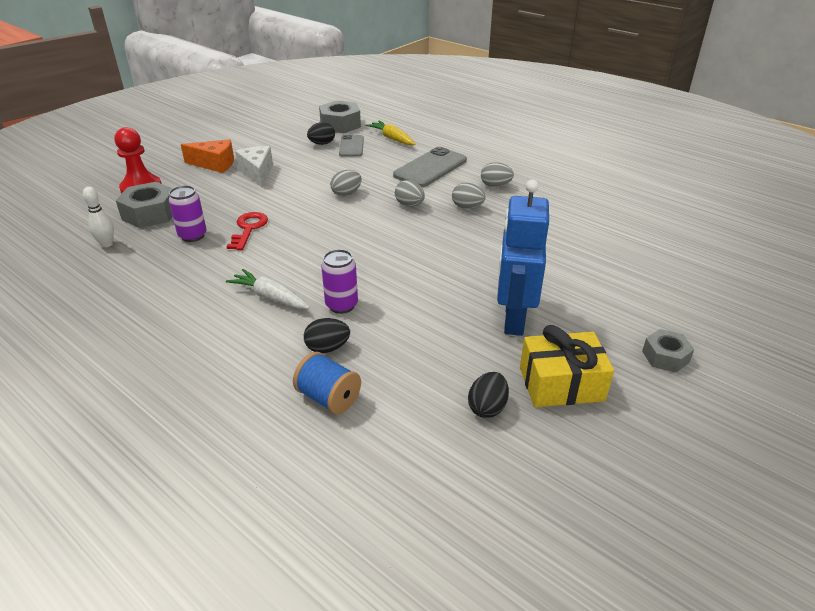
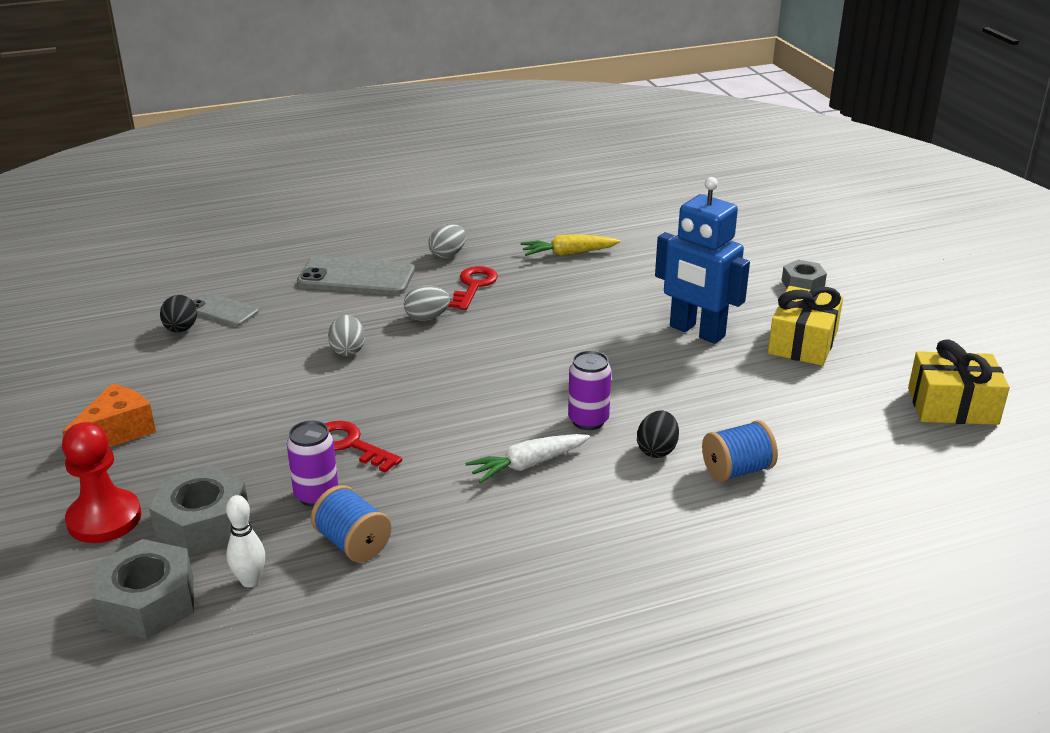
camera: 60 degrees left, 5 degrees down
(153, 263) = (353, 543): none -> blue spool
(257, 173) = (198, 402): white cheese -> none
(340, 124) = (141, 299): grey nut -> grey nut (148, 602)
(392, 138) = (242, 276): yellow carrot -> yellow carrot (568, 253)
(430, 168) = (356, 277): grey phone -> grey phone turned 60 degrees counterclockwise
(467, 207) = (474, 286): grey egg -> red key
(487, 407) = (808, 388): black egg -> none
(551, 525) = (952, 406): none -> yellow gift

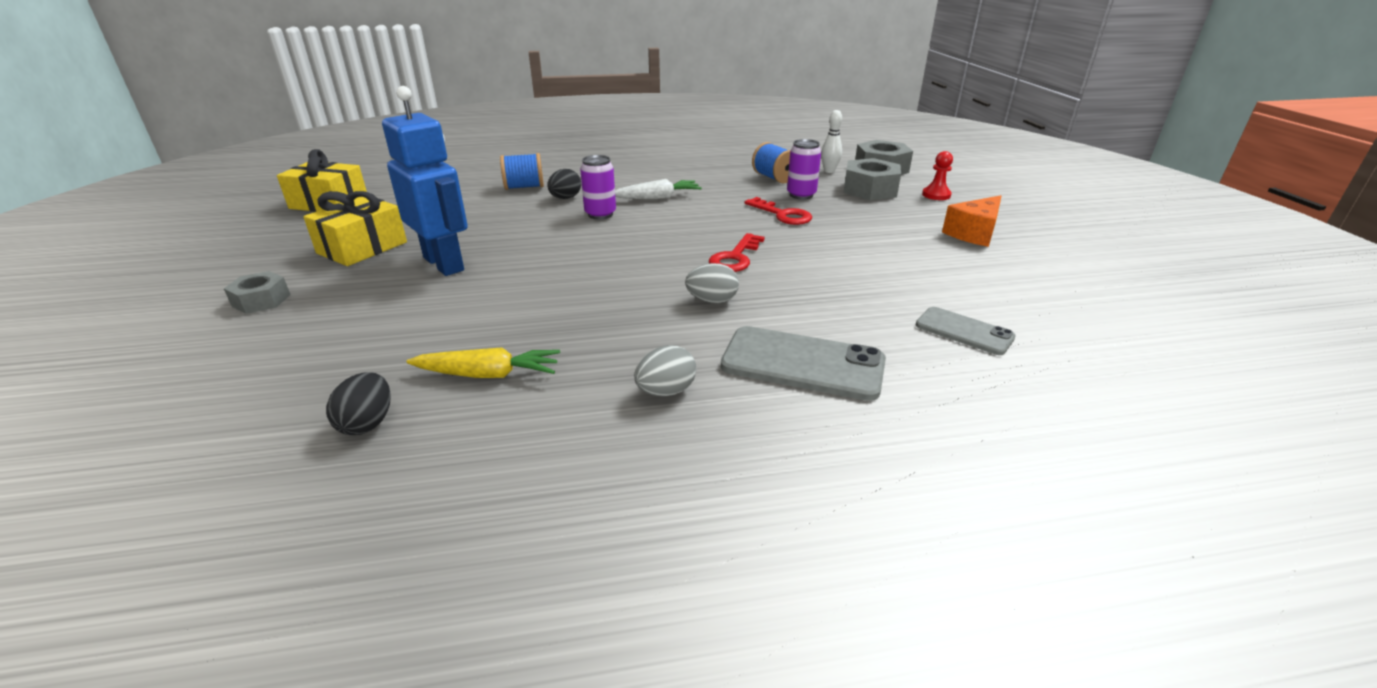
camera: 170 degrees left, 0 degrees up
(104, 519) = (936, 195): red pawn -> red pawn, size x0.59
(181, 329) = (996, 312): black egg -> black egg (367, 423)
(348, 350) = (797, 276): grey egg -> none
(474, 286) = (645, 335): red key -> red key (735, 257)

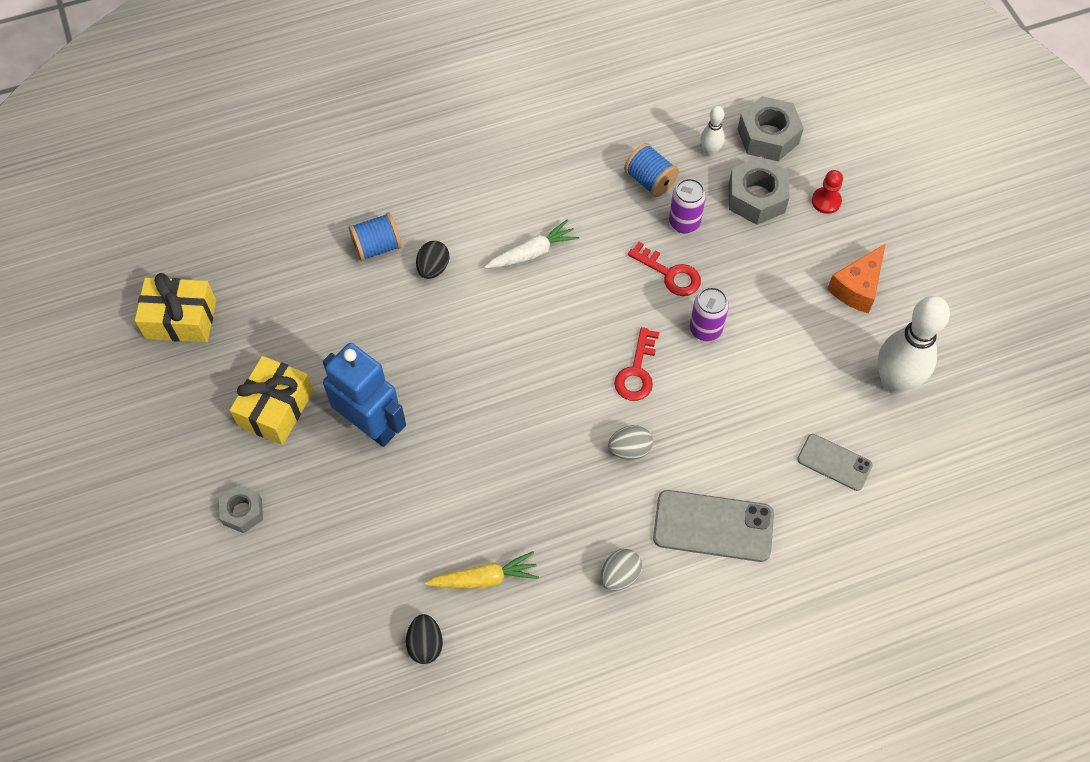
camera: 10 degrees left, 30 degrees up
(600, 214) = (483, 301): purple can -> purple can (705, 329)
(1029, 286) = (894, 382): none -> white bowling pin

